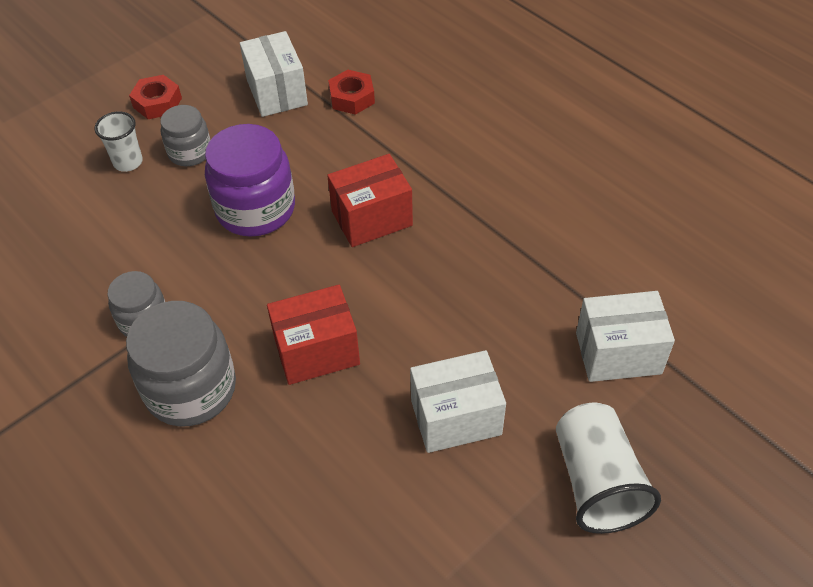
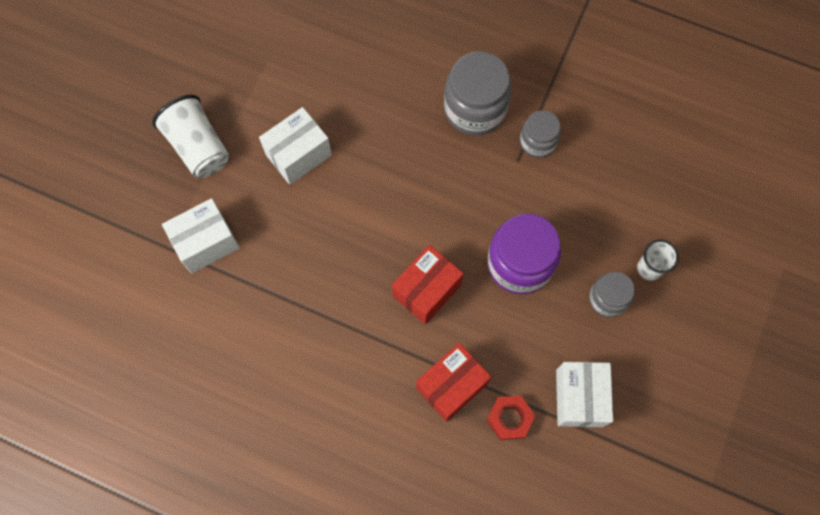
camera: 155 degrees right, 20 degrees up
(157, 103) = (673, 342): red nut -> none
(277, 92) = (579, 398): white box -> white box turned 45 degrees clockwise
(317, 351) = (409, 165): red box -> red box (451, 386)

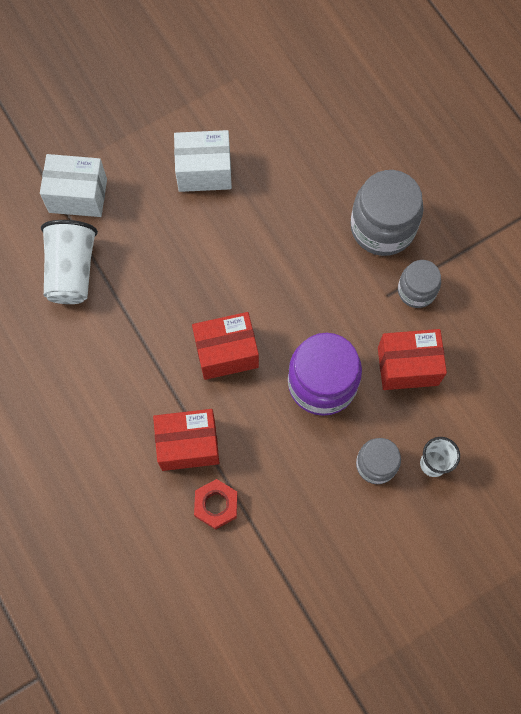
camera: 35 degrees right, 0 degrees up
(198, 147) = (128, 113): white cup -> white cup (72, 270)
(574, 205) = (407, 366): none -> red box
(579, 398) = (287, 529): white box -> none

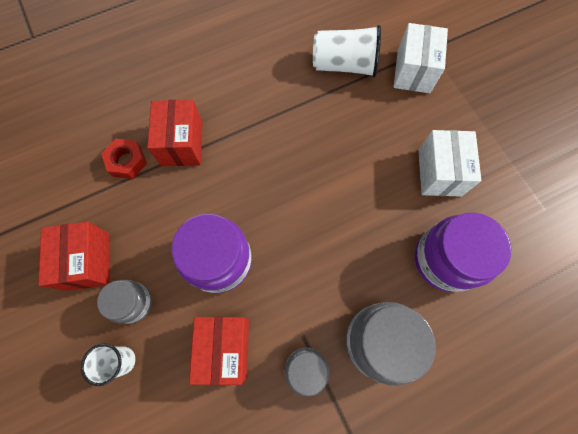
camera: 95 degrees right, 0 degrees up
(226, 353) = (259, 179): red box -> red box (88, 261)
(297, 169) = (445, 259): none -> purple jar

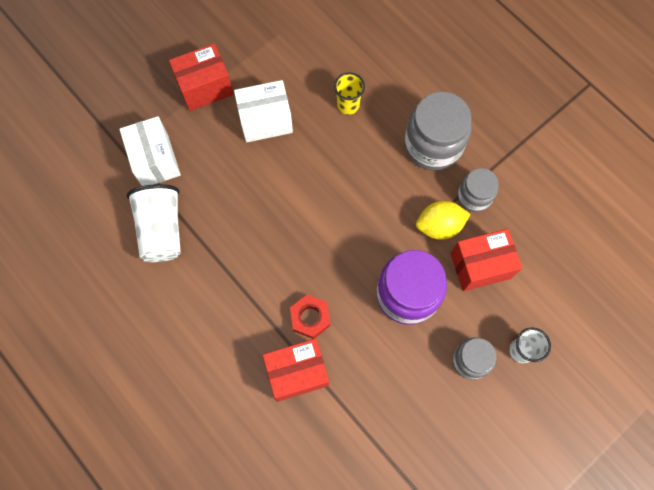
camera: 105 degrees left, 0 degrees up
(88, 261) = (447, 421): red box -> red box (205, 87)
(127, 161) = (333, 425): red nut -> red nut (310, 318)
(281, 317) = (439, 226): none -> yellow lemon
(413, 71) = (155, 160): white box -> white box turned 75 degrees clockwise
(445, 259) = (348, 105): purple jar -> yellow cup

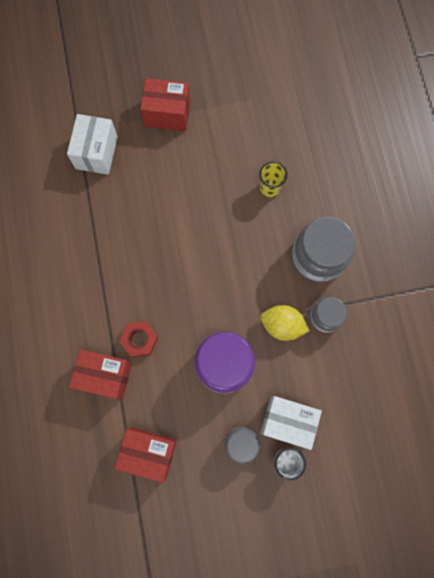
camera: 30 degrees right, 5 degrees up
(161, 230) = (70, 209): white cup -> none
(265, 121) = (198, 166): white box -> white box (287, 421)
(480, 265) = (295, 375): red box -> red box (149, 452)

